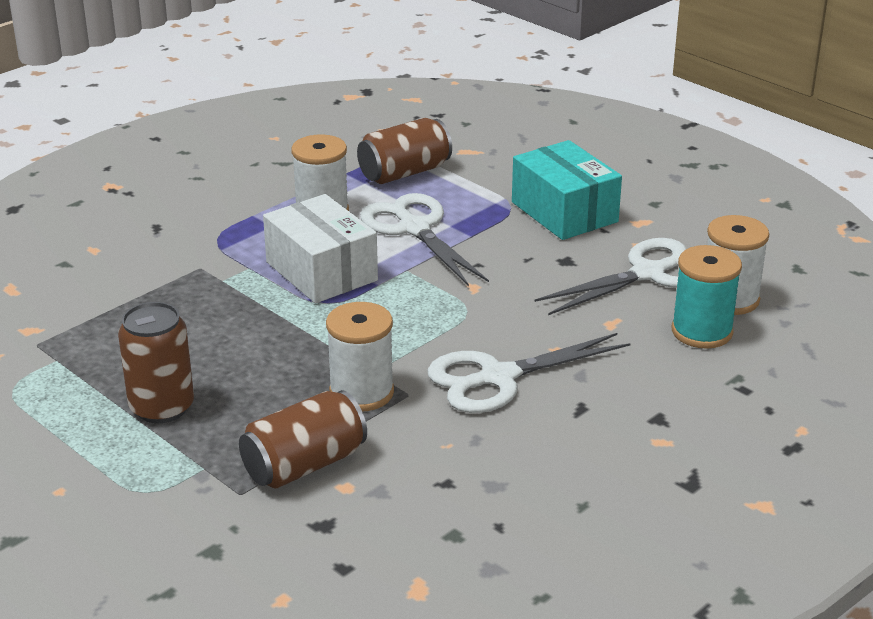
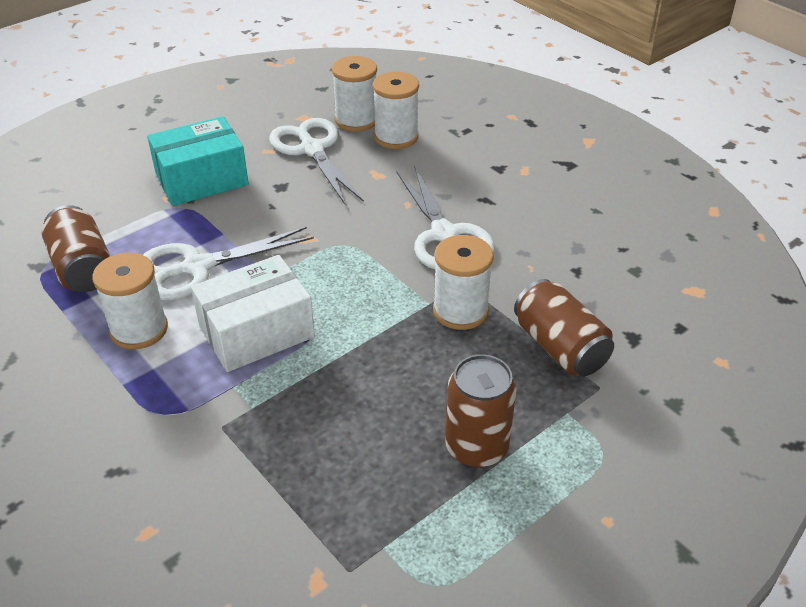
camera: 85 degrees left, 10 degrees up
(701, 332) = (396, 137): turquoise spool -> white spool

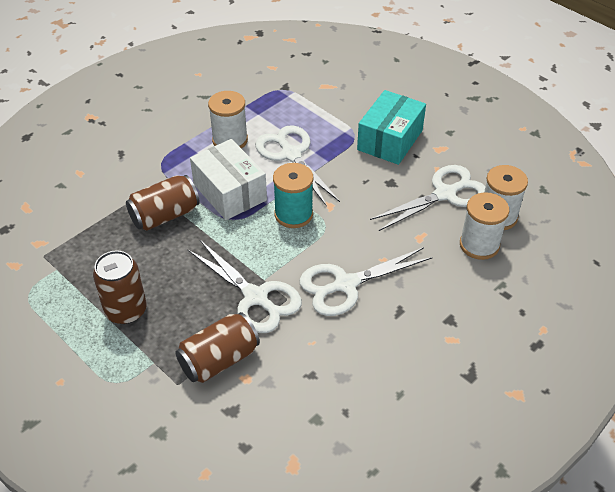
camera: 85 degrees right, 5 degrees up
(82, 268) = (284, 105): brown can -> brown can (165, 215)
(202, 179) = (390, 140): turquoise box -> turquoise box turned 60 degrees clockwise
(317, 271) = (293, 214): none -> turquoise spool
(460, 311) = (256, 298): white spool -> white scissors

